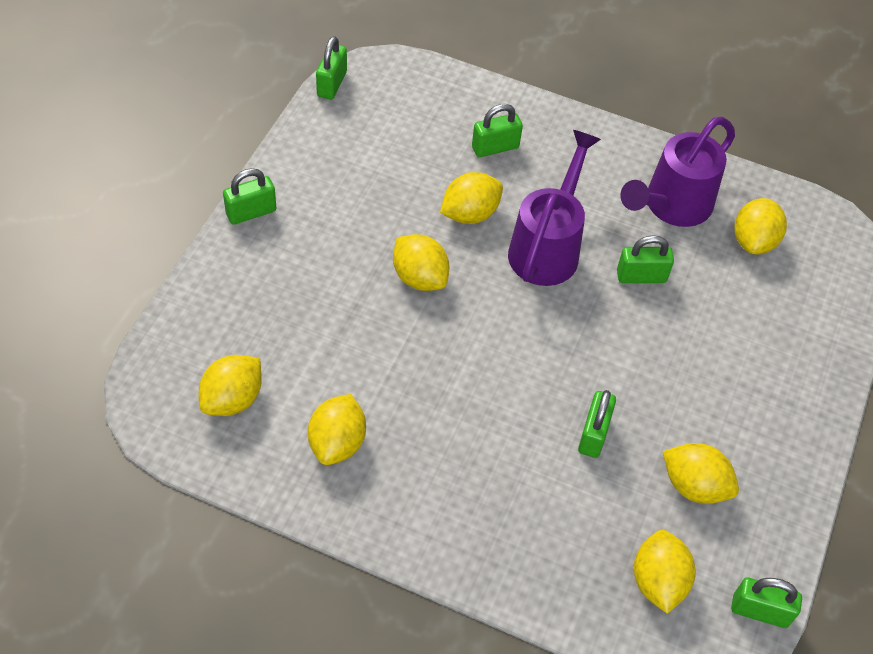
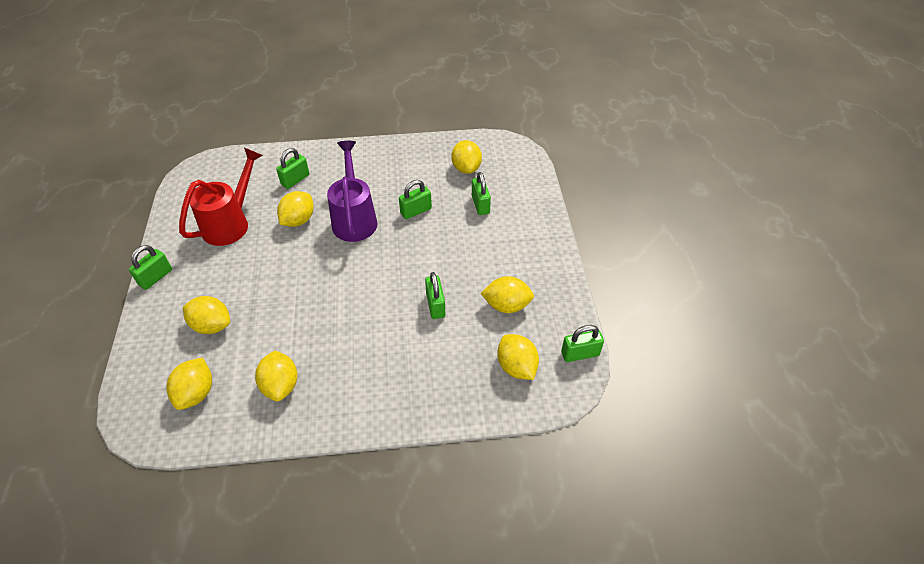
camera: 25 degrees left, 5 degrees down
(332, 84) = (175, 186): green padlock -> green padlock (480, 204)
(378, 176) = (230, 223): none -> red watering can
(419, 277) = (285, 267): yellow lemon -> yellow lemon (212, 325)
(672, 206) = (413, 169): purple watering can -> none

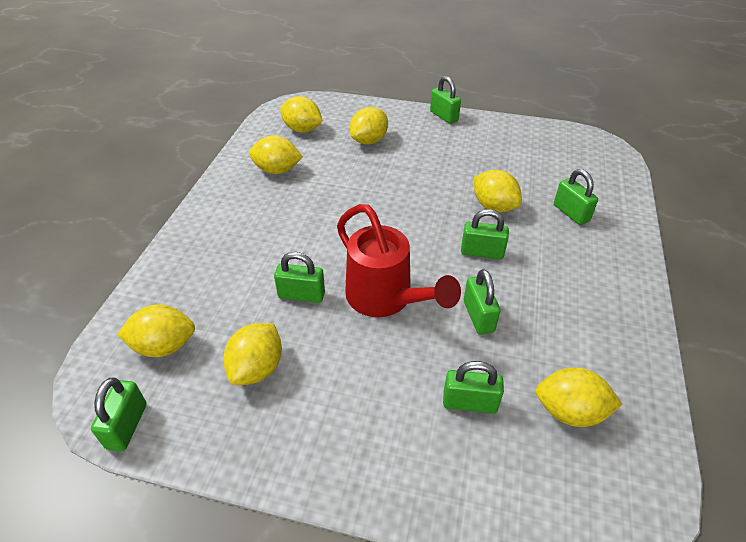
camera: 110 degrees right, 5 degrees down
(230, 223) = (504, 160): red watering can -> red watering can (385, 299)
(354, 219) = (482, 252): purple watering can -> green padlock

